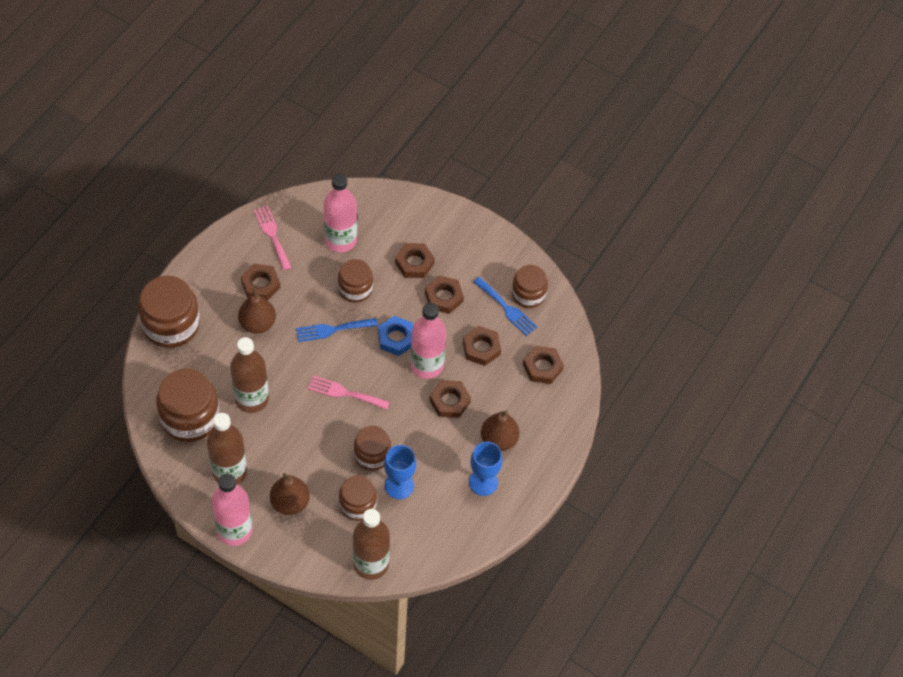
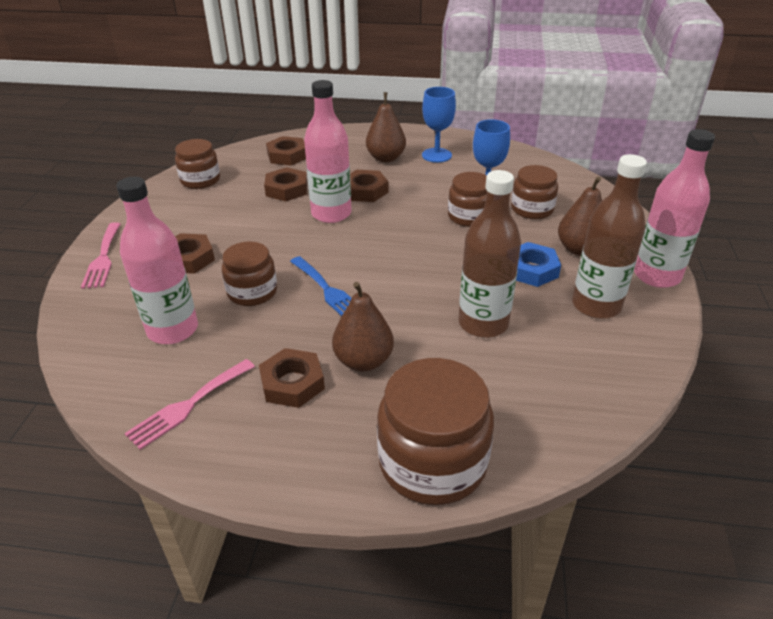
camera: 110 degrees left, 20 degrees down
(190, 417) = (563, 371): brown jar -> none
(344, 393) = (411, 255): pink fork -> pink fork (103, 258)
(371, 564) = (581, 186): brown bottle -> none
(396, 338) = (309, 242): blue nut -> blue nut (531, 269)
(444, 297) = (231, 226): brown nut -> none
(507, 308) = (226, 187): blue fork -> none

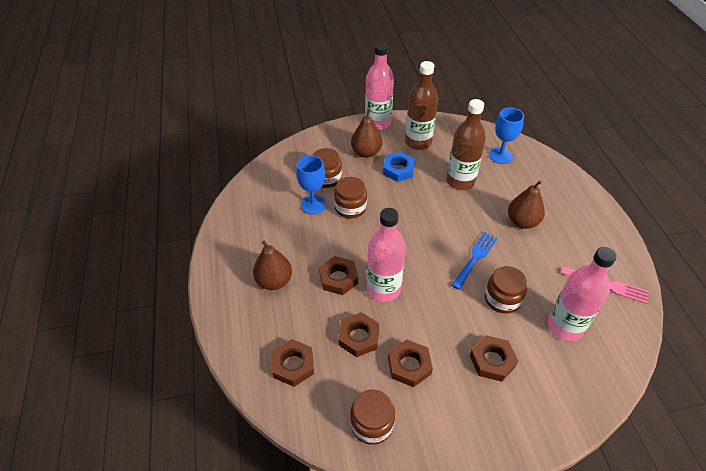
camera: 110 degrees left, 10 degrees up
(103, 258) = (529, 430): pink fork -> none
(292, 383) = (559, 246): brown nut -> brown nut (409, 365)
(432, 462) = (563, 181): brown jar -> none
(436, 155) = (258, 247): blue goblet -> blue goblet (500, 156)

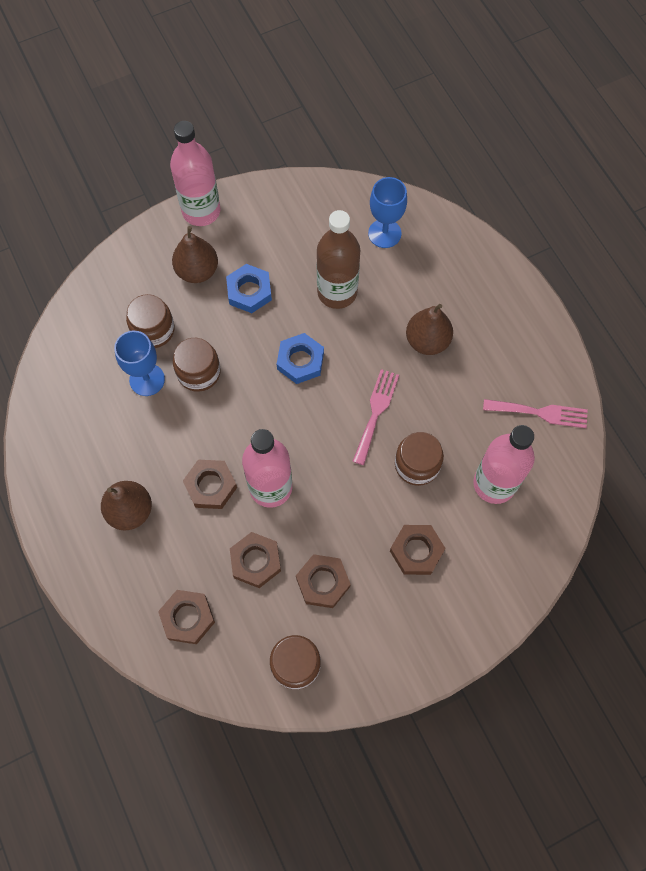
camera: 15 degrees left, 20 degrees up
(418, 142) = (266, 235): brown bottle -> none
(425, 215) = (300, 361): none -> blue nut
(475, 258) = (376, 412): blue fork -> pink fork

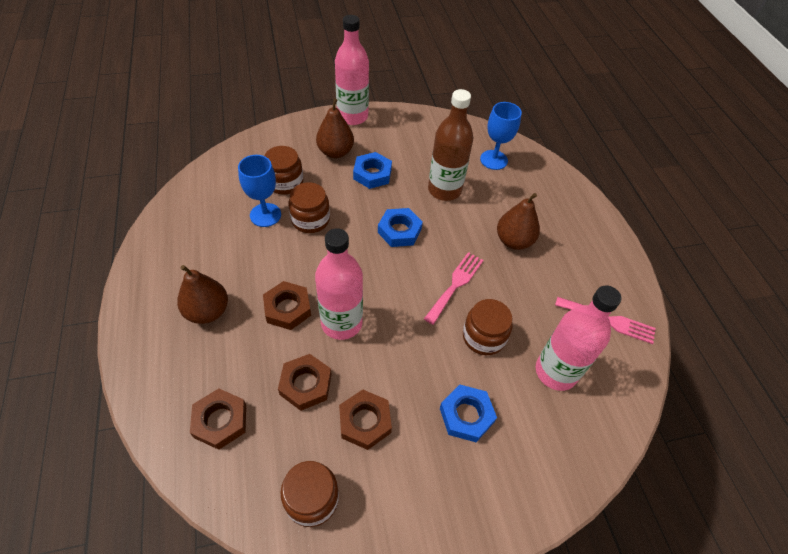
camera: 10 degrees right, 15 degrees down
(416, 551) = (466, 415): brown nut -> blue nut

